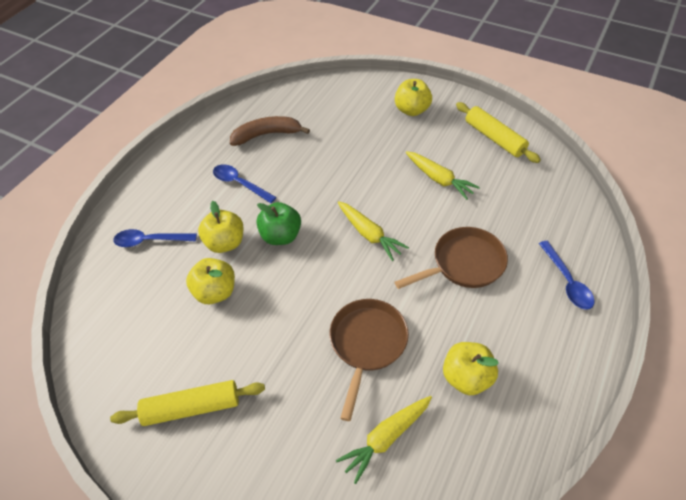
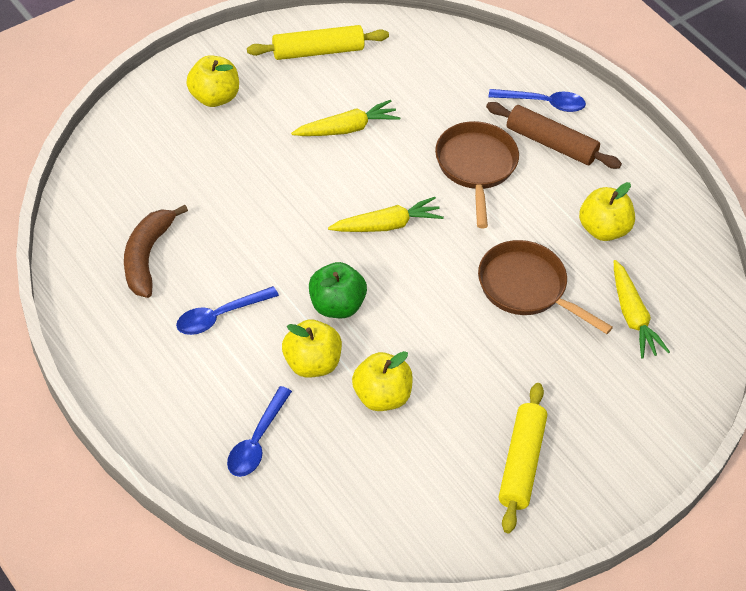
camera: 70 degrees left, 0 degrees up
(529, 303) = (551, 143): none -> brown rolling pin

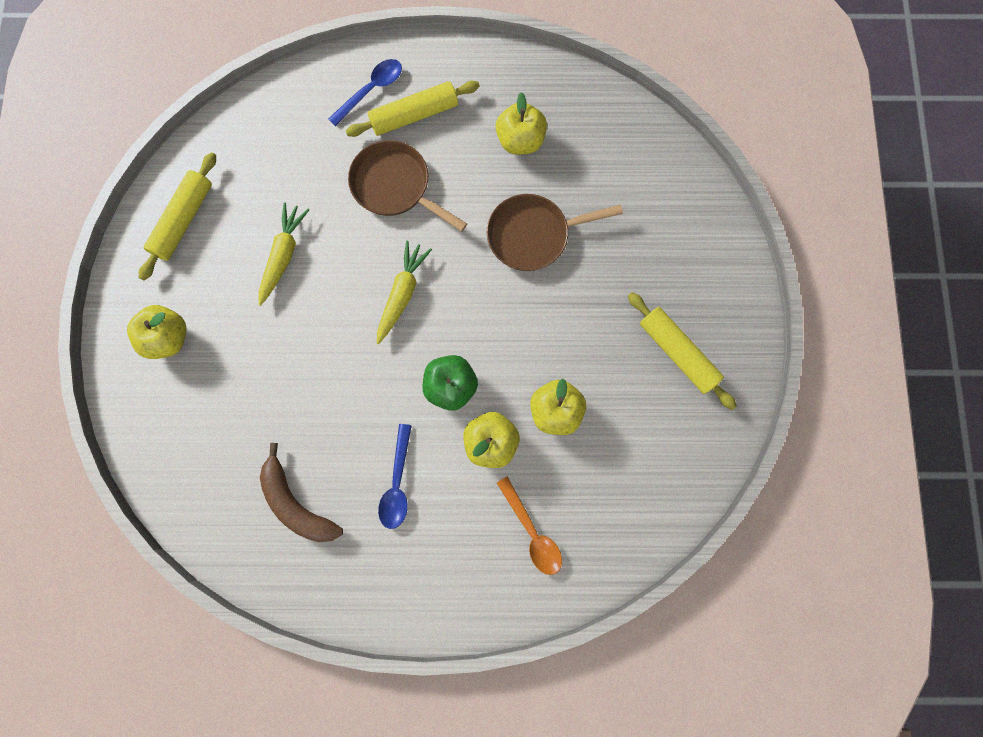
camera: 50 degrees left, 25 degrees up
(257, 441) = (532, 532): blue spoon -> orange spoon
(551, 143) = (414, 115): brown rolling pin -> yellow rolling pin
(632, 316) = (609, 181): yellow carrot -> none

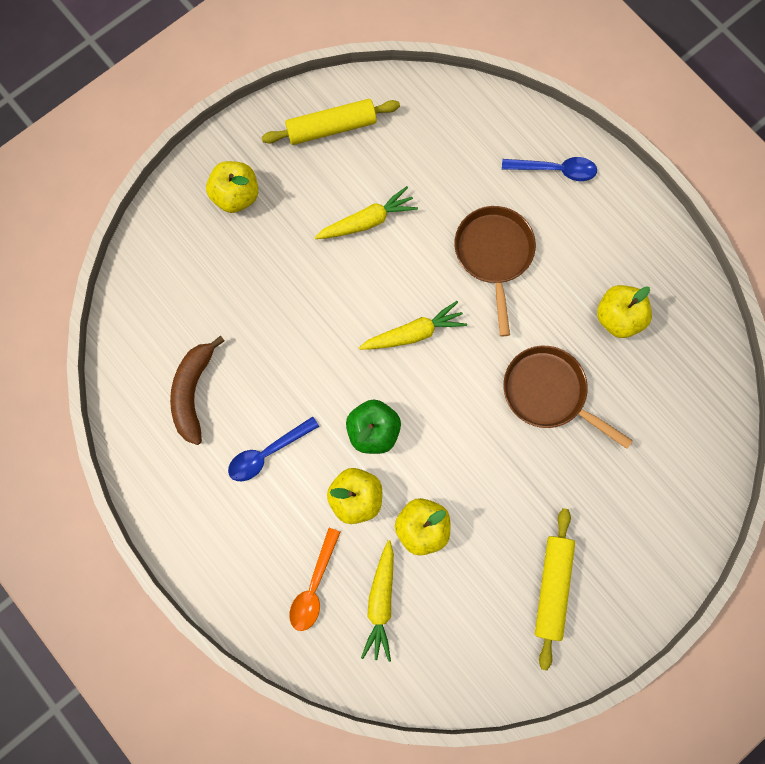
camera: 50 degrees right, 0 degrees up
(414, 115) = (564, 219): yellow rolling pin -> none
(586, 489) = (381, 602): none -> yellow carrot

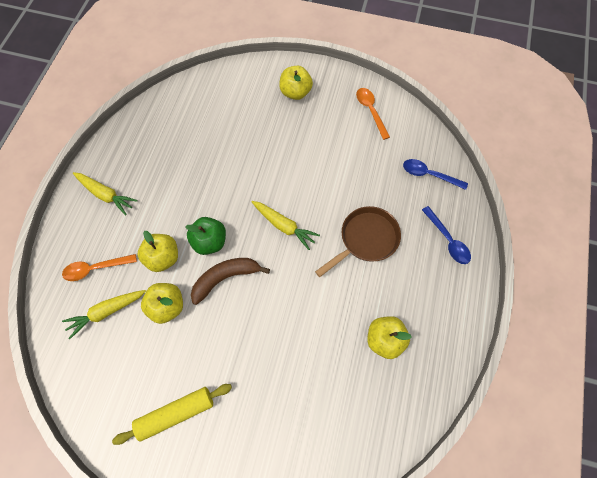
camera: 55 degrees right, 10 degrees down
(193, 392) = (172, 140): brown banana -> brown banana (225, 278)
(267, 453) = (160, 196): blue spoon -> blue spoon (429, 175)
(331, 128) = (370, 111): yellow rolling pin -> orange spoon
(367, 221) = (331, 161): yellow carrot -> yellow carrot (106, 195)
(548, 393) = (303, 328): brown pan -> none

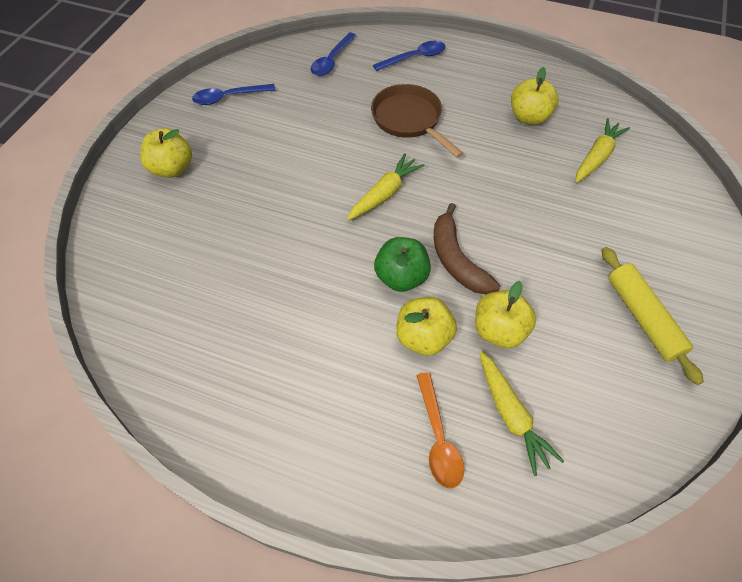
camera: 85 degrees left, 10 degrees down
(106, 195) = (300, 430): yellow carrot -> yellow carrot (597, 157)
(370, 111) = (228, 97): orange spoon -> blue spoon

